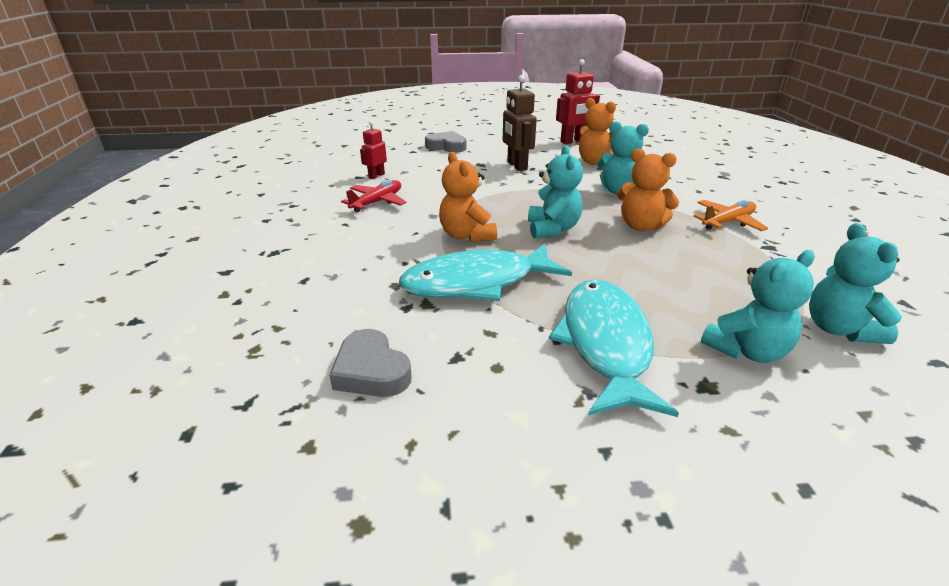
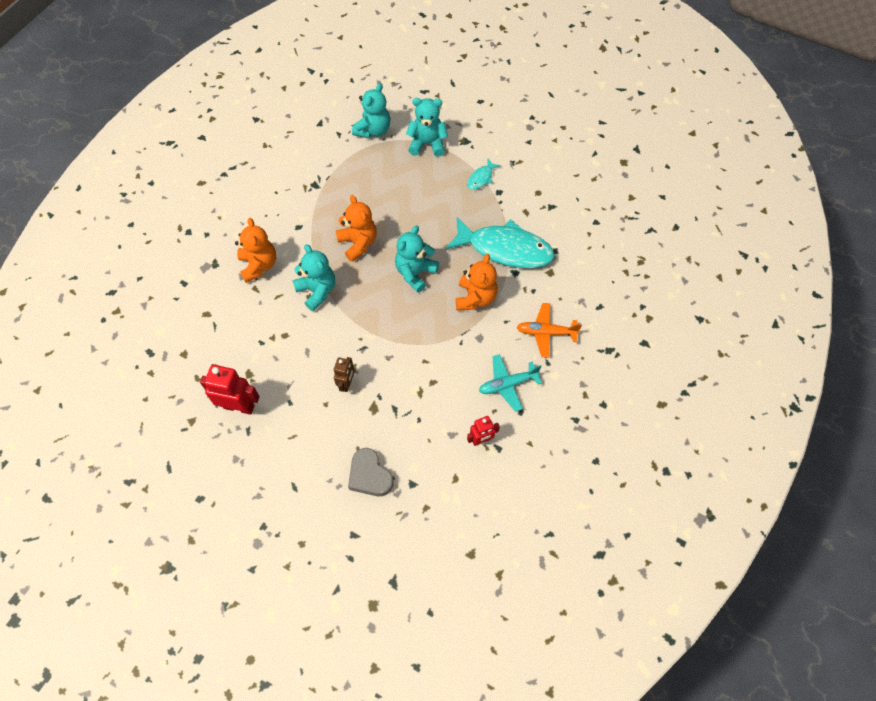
camera: 145 degrees left, 30 degrees up
(371, 371) = (592, 219): grey heart -> none
(377, 202) = (507, 384): red plane -> turquoise plane
(516, 166) = (347, 383): brown robot -> brown robot, size x0.61
(595, 162) = (275, 348): orange teddy bear -> orange teddy bear (259, 265)
(605, 344) = (481, 178): turquoise fish -> turquoise fish, size x0.43
(727, 222) = (301, 216): orange plane -> orange plane (546, 332)

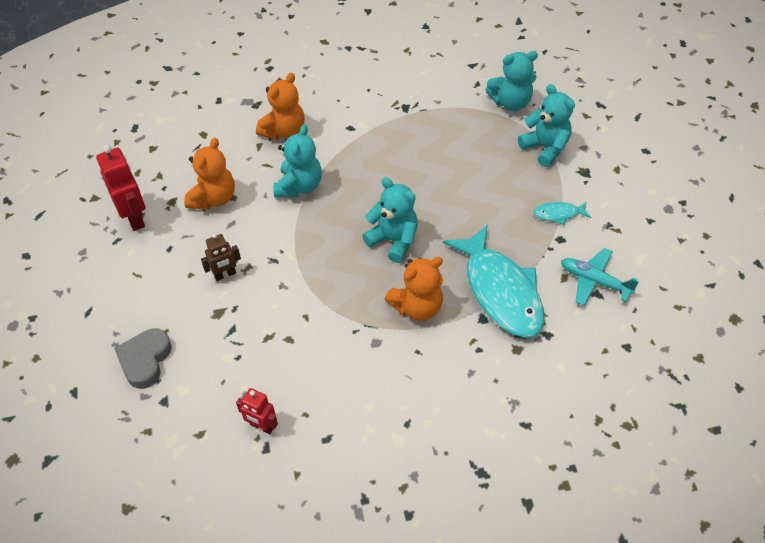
camera: 50 degrees right, 10 degrees down
(358, 243) = (379, 178): orange teddy bear -> orange teddy bear (214, 198)
(415, 273) = (393, 240): turquoise teddy bear -> turquoise teddy bear turned 45 degrees clockwise
(507, 384) = (346, 405): turquoise plane -> turquoise plane (594, 281)
(546, 332) = (441, 396): orange plane -> none

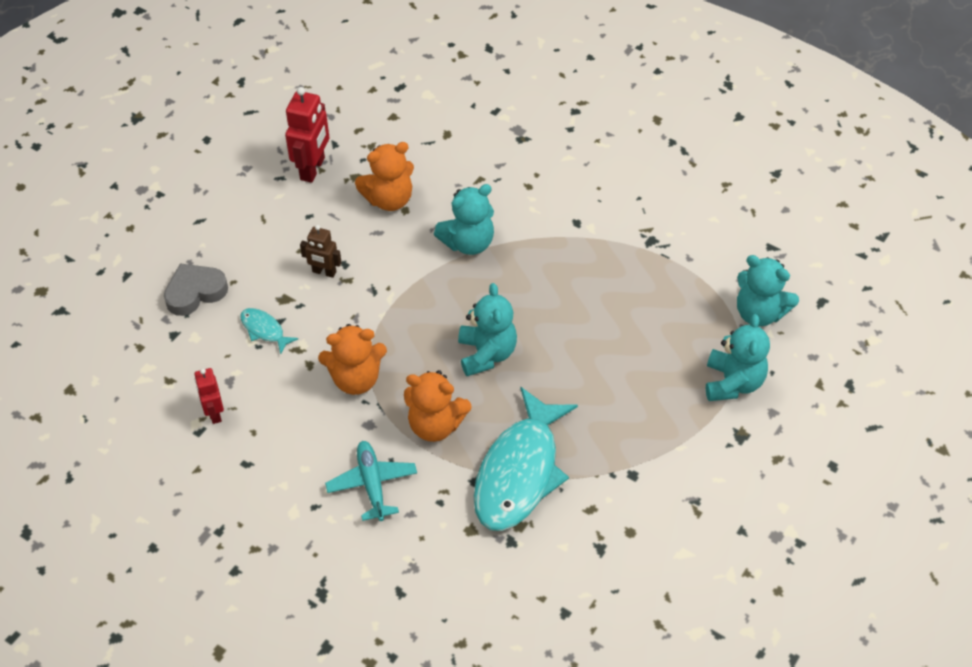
camera: 45 degrees right, 0 degrees up
(284, 131) = (515, 182): orange teddy bear -> orange teddy bear (356, 379)
(558, 214) = (661, 452): turquoise fish -> turquoise fish (264, 330)
(594, 281) = (612, 536): turquoise plane -> turquoise plane (372, 484)

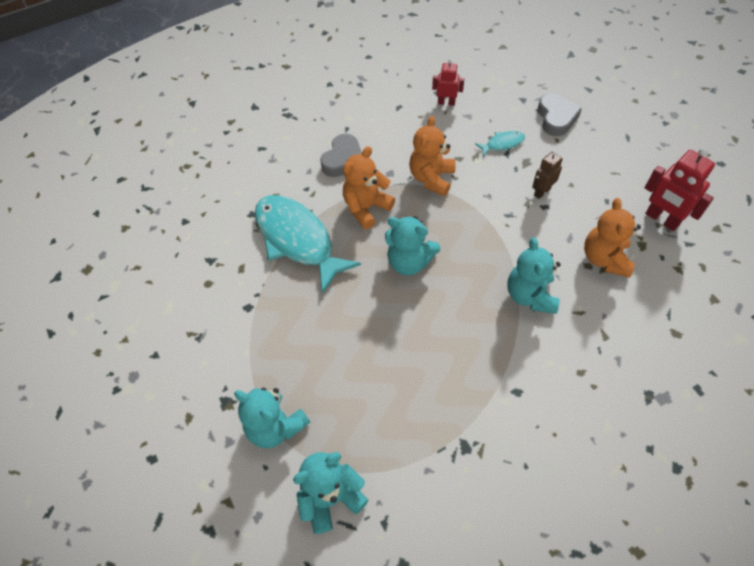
camera: 120 degrees right, 5 degrees up
(372, 484) = (343, 160): turquoise plane -> grey heart

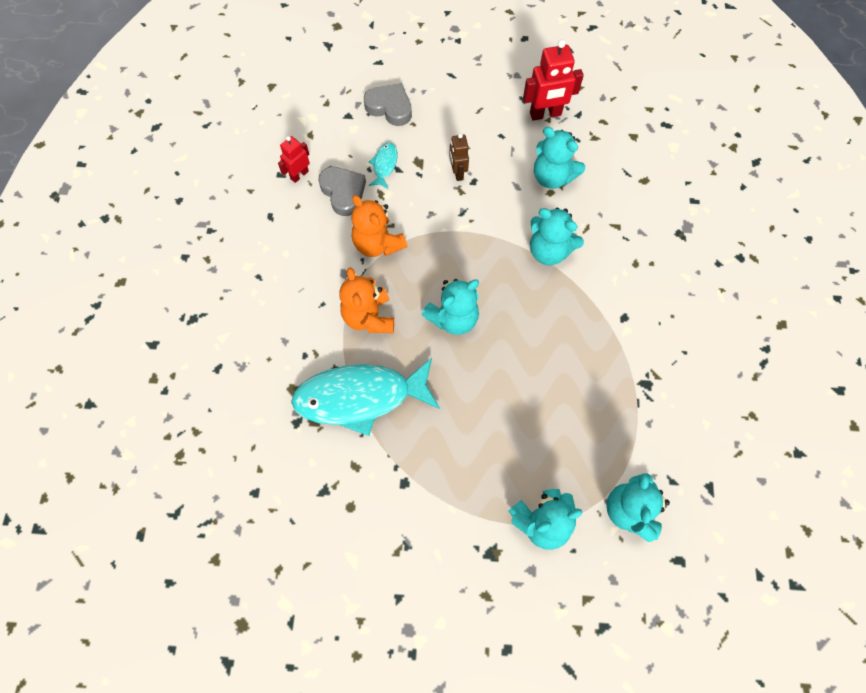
camera: 60 degrees left, 10 degrees up
(343, 160) = (295, 303): grey heart -> grey heart (343, 192)
(605, 258) = (552, 177): orange teddy bear -> turquoise teddy bear

